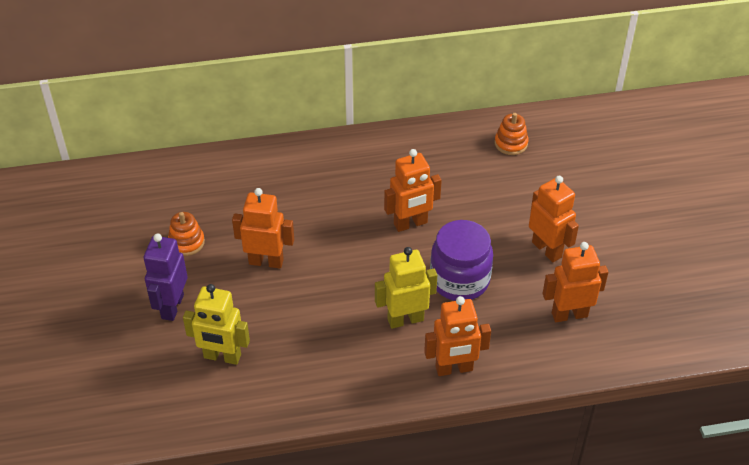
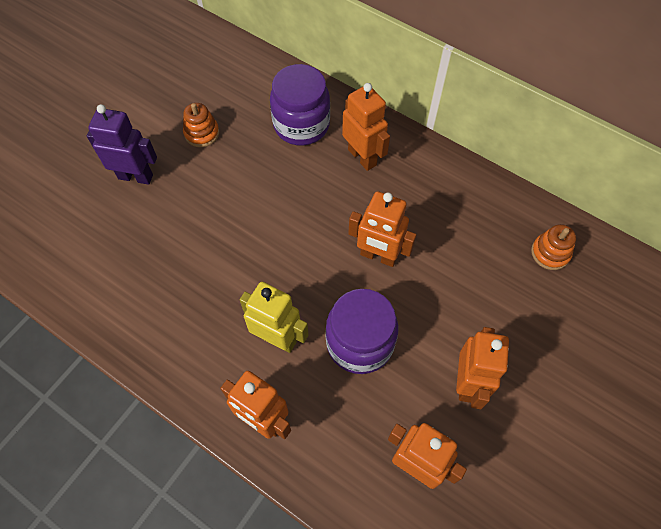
camera: 45 degrees right, 15 degrees up
(172, 306) = (135, 176): purple robot -> purple robot turned 45 degrees clockwise
(222, 356) = (120, 246): yellow robot -> none
(256, 184) = (301, 125): none -> purple jar
(266, 261) = (236, 195): orange robot -> orange robot (362, 157)

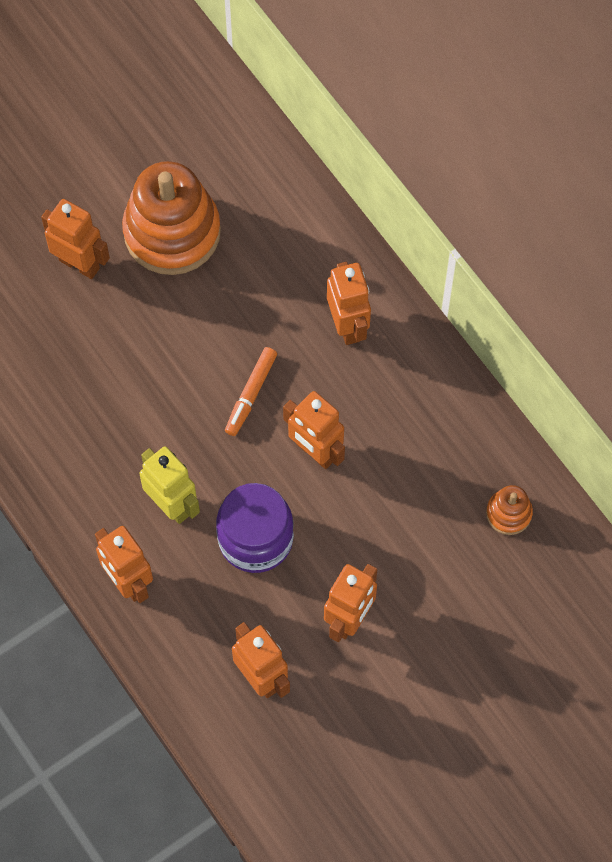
camera: 20 degrees right, 5 degrees up
(135, 176) = (79, 264): purple robot -> orange robot
(202, 133) = (172, 232): orange stacking toy -> orange stacking toy, size x2.22
(301, 125) = (293, 259): purple jar -> none
(309, 229) = (251, 394): none -> orange marker

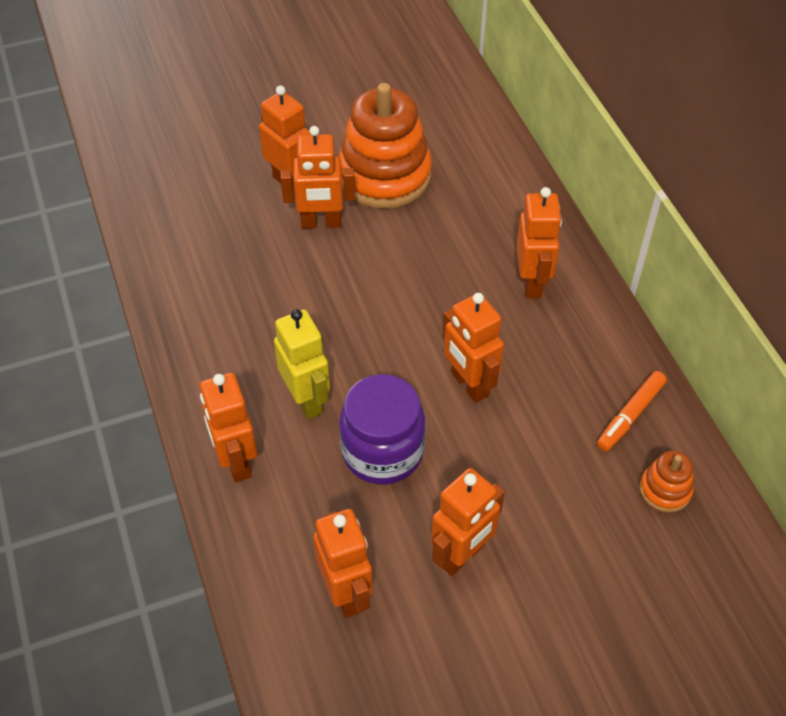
camera: 15 degrees right, 15 degrees down
(125, 306) = (321, 223): none -> orange robot
(251, 394) = (418, 320): orange marker -> orange marker (630, 415)

